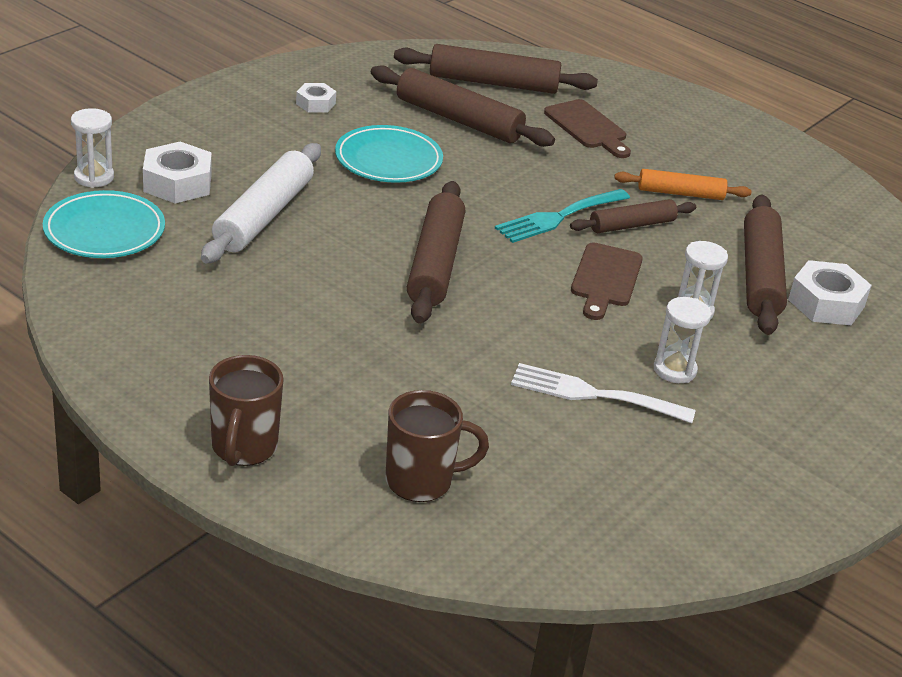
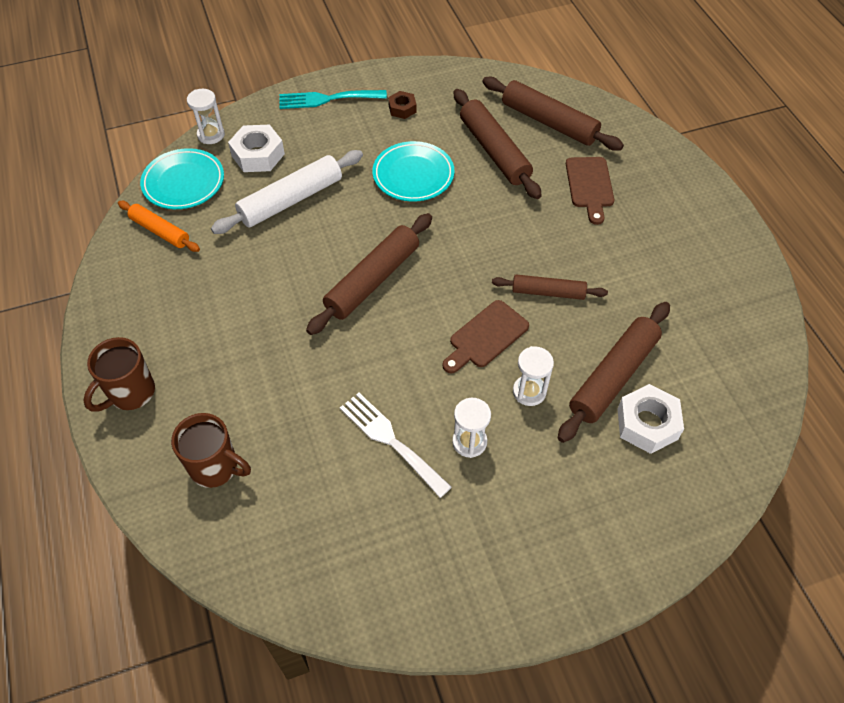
camera: 35 degrees right, 20 degrees up
(315, 103) = (402, 109): white nut -> brown nut
(558, 217) = (496, 266): turquoise fork -> turquoise fork (327, 99)
(680, 193) = (613, 273): orange rolling pin -> orange rolling pin (160, 231)

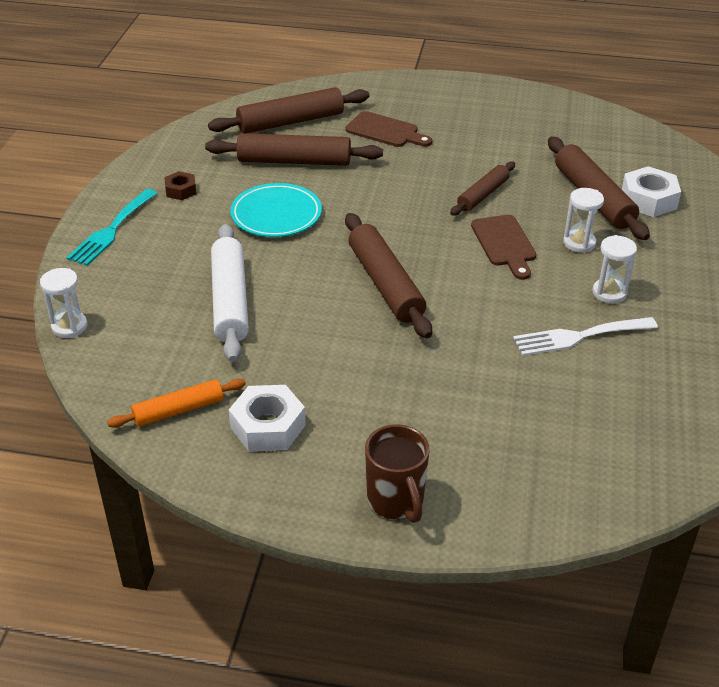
camera: 60 degrees left, 15 degrees down
(183, 182) = (122, 370): turquoise plate -> none
(216, 467) = (537, 462): brown mug -> none
(258, 155) = (140, 302): white nut -> white nut (268, 426)

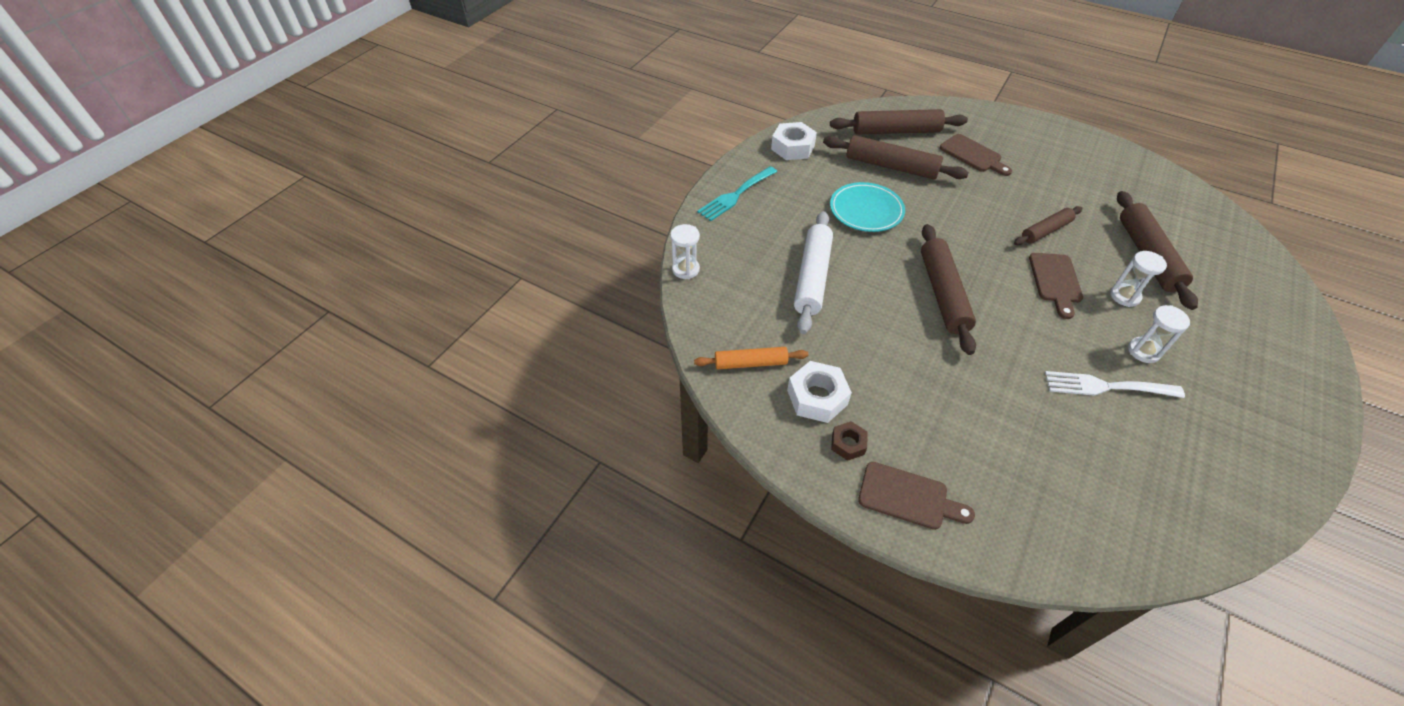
camera: 20 degrees right, 10 degrees up
(181, 190) = (796, 173): brown nut -> brown nut (848, 444)
(396, 501) = (908, 497): brown mug -> brown cutting board
(648, 200) = (1200, 269): white nut -> white nut (792, 147)

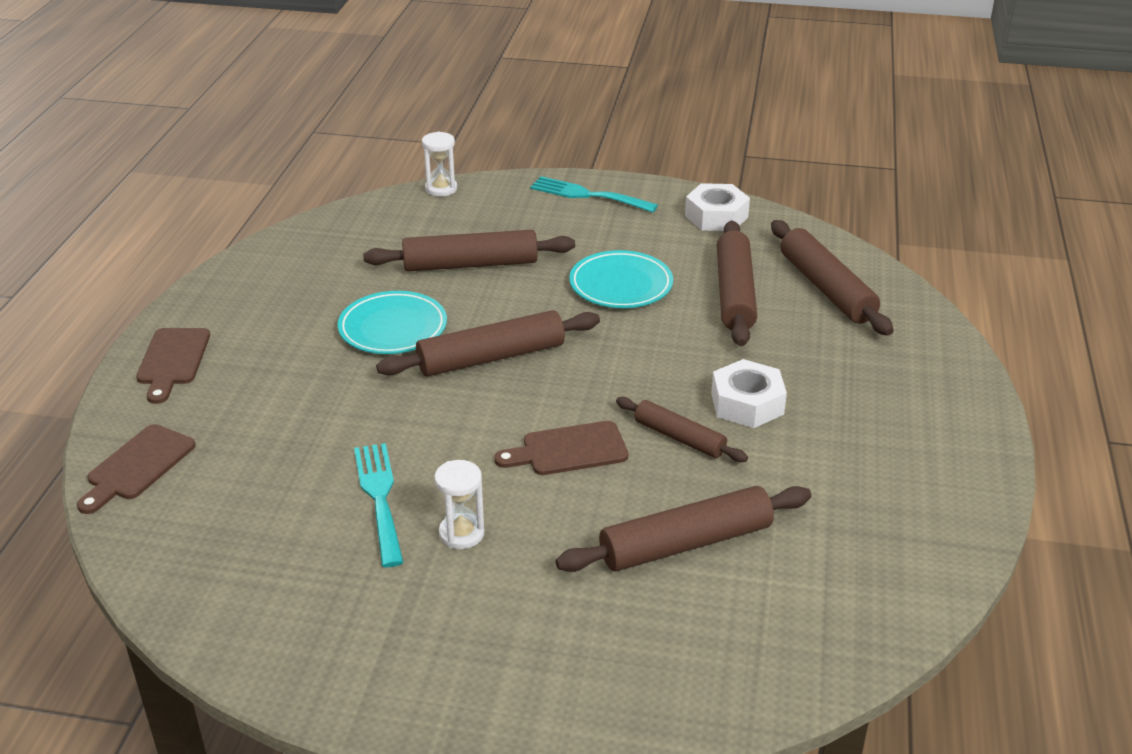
camera: 70 degrees right, 15 degrees down
(750, 363) = (320, 247): orange rolling pin -> none
(812, 277) = (470, 264): white rolling pin -> brown rolling pin
(817, 397) = (287, 292): white nut -> white nut (747, 403)
(848, 444) = (231, 317): brown nut -> none
(891, 339) = (393, 328): none -> turquoise plate
(973, 155) = (823, 360): brown cutting board -> brown cutting board (137, 466)
(1106, 387) = (379, 498): white fork -> turquoise fork
(1124, 296) = (571, 517): white hourglass -> none

